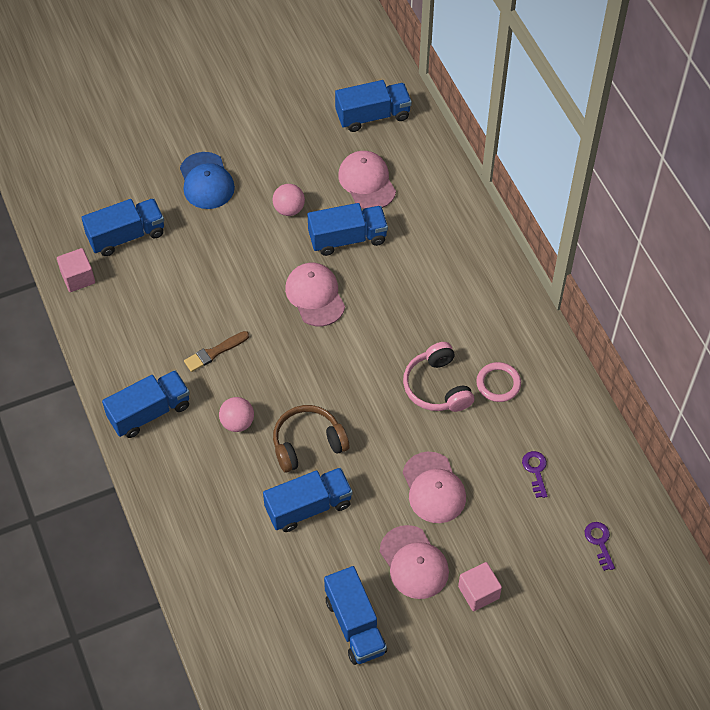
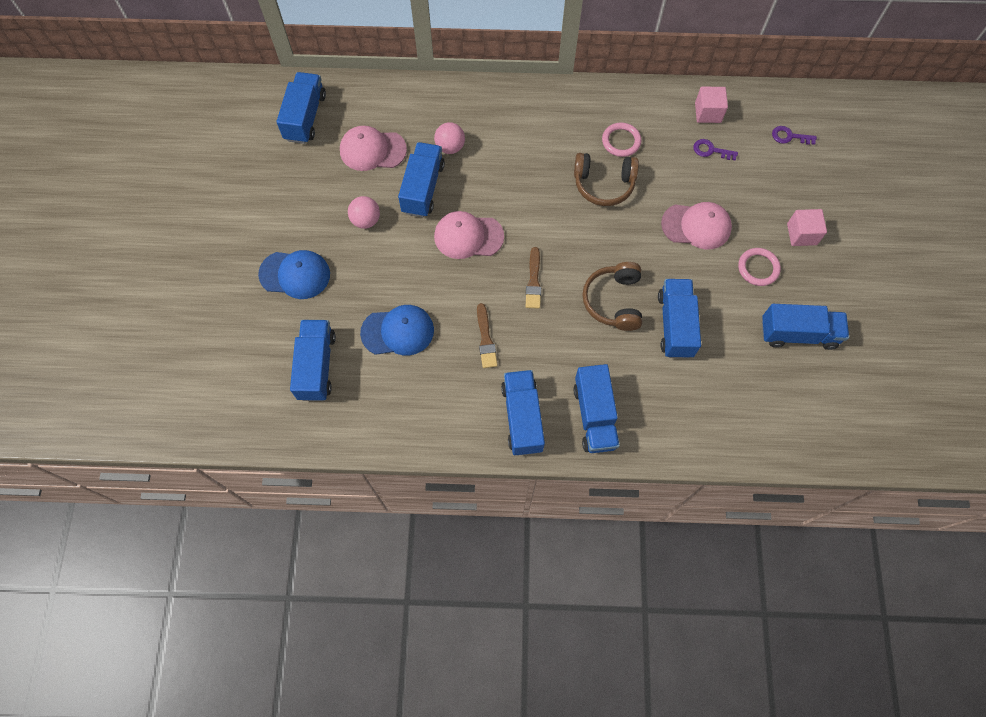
camera: 65 degrees left, 10 degrees up
(78, 278) = (340, 427): pink cube -> pink cube (708, 113)
(178, 471) = (594, 416): none -> blue truck
(188, 281) = (398, 331): none -> blue cap
(237, 422) = (567, 348): pink ball -> pink ball (450, 147)
(295, 367) = (533, 281): none -> brown brush
(414, 562) = (758, 268): pink cap -> pink ring
(437, 387) = (603, 184): pink headphones -> brown headphones

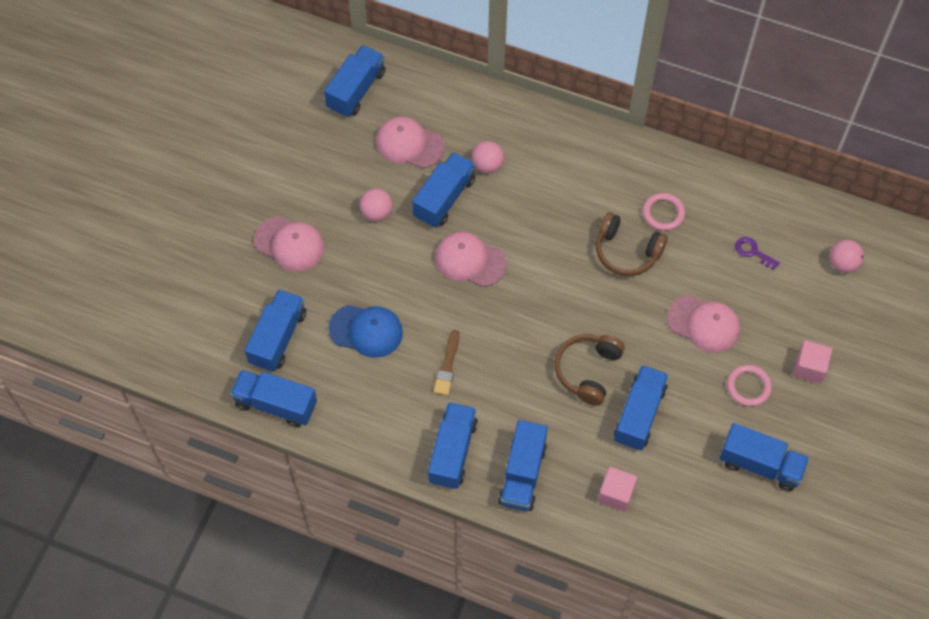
camera: 20 degrees right, 5 degrees down
(295, 274) = (289, 244): blue cap -> pink cap
(338, 430) = (276, 404): none -> blue truck
(533, 281) = (516, 325): brown brush -> none
(708, 113) = (767, 211): pink cube -> pink cube (616, 494)
(789, 136) = (843, 263): purple key -> pink ball

